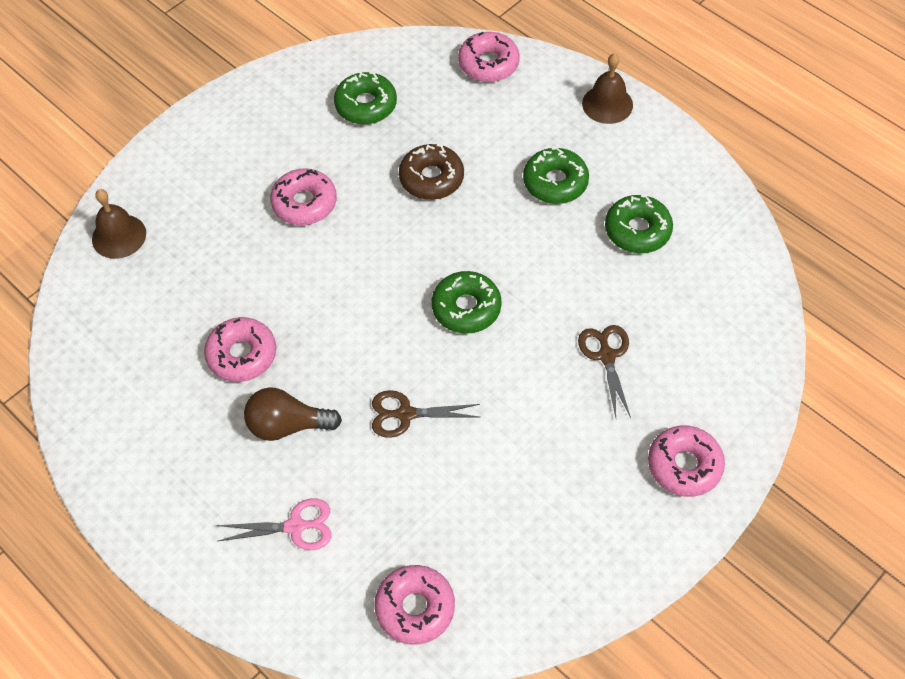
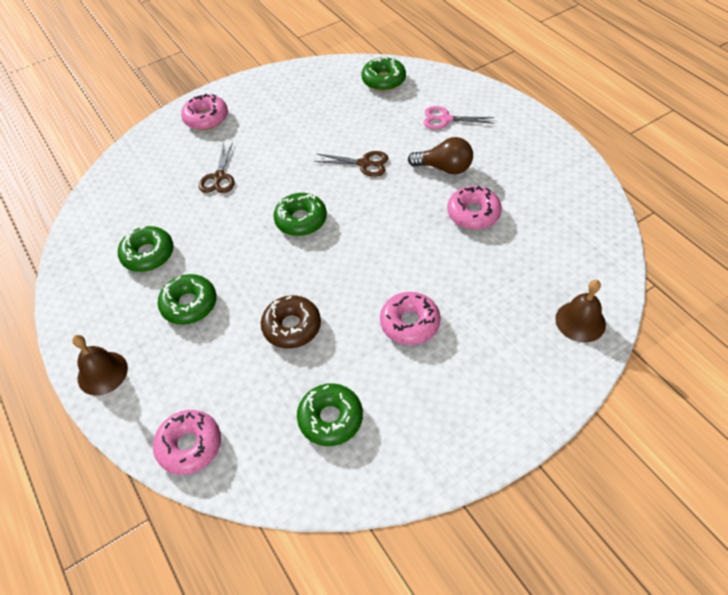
camera: 165 degrees left, 5 degrees down
(415, 608) = (383, 80): pink donut -> green donut

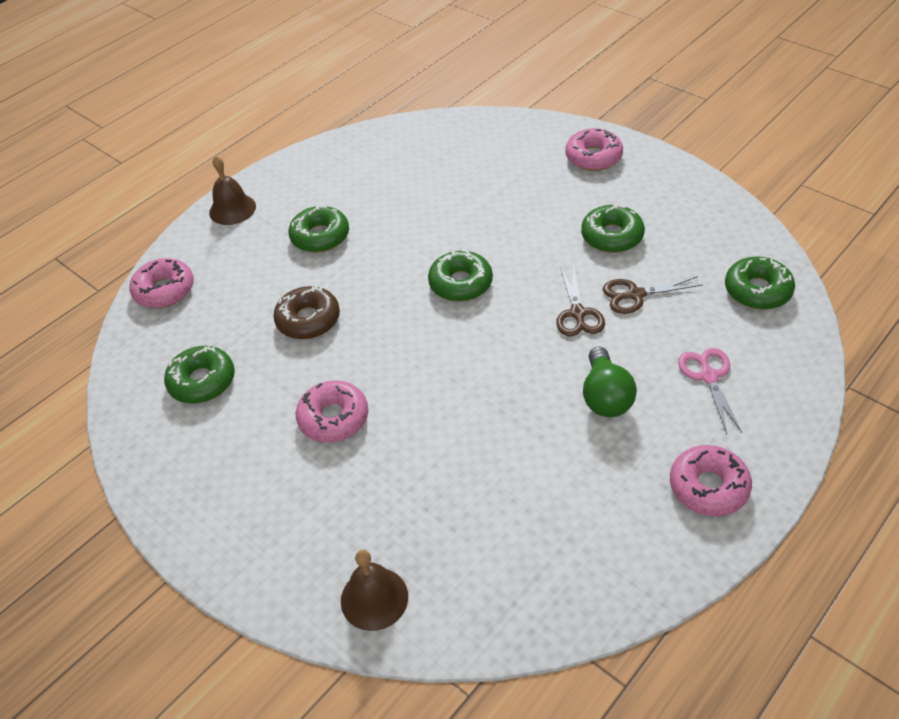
camera: 75 degrees right, 5 degrees down
(148, 254) = (375, 187): green donut -> green donut (612, 236)
(219, 177) = (502, 198): brown scissors -> brown scissors (635, 295)
(444, 168) = (605, 396): brown light bulb -> green light bulb
(473, 213) = (530, 445): pink donut -> pink donut (708, 487)

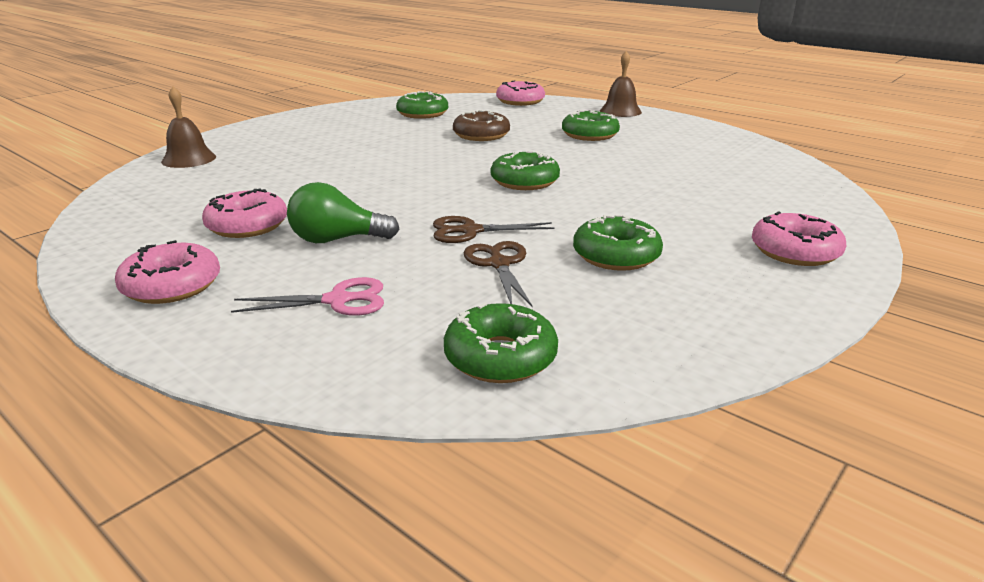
camera: 85 degrees right, 20 degrees down
(333, 418) = (367, 145): pink donut -> pink donut (247, 225)

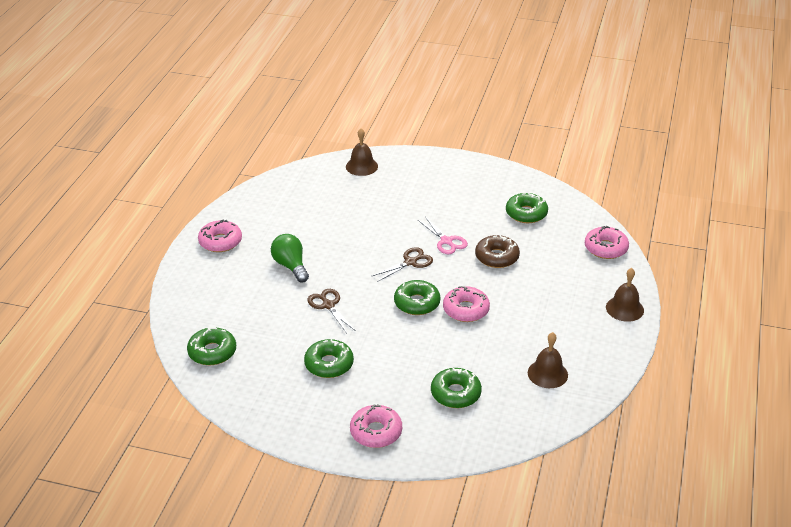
camera: 65 degrees right, 10 degrees up
(247, 225) = (289, 231): pink donut -> pink donut (466, 310)
(337, 300) = (233, 291): pink scissors -> pink scissors (446, 241)
(499, 264) = (295, 327): brown scissors -> brown scissors (410, 262)
(589, 135) = (540, 307): green donut -> green donut (455, 393)
(707, 151) = (547, 373): none -> brown bell

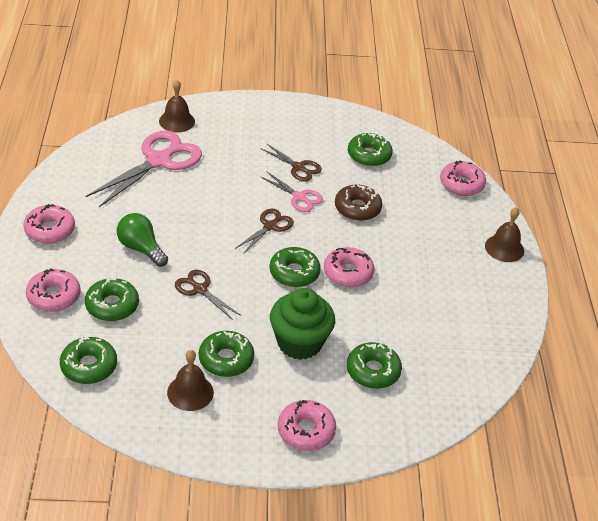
camera: 20 degrees left, 5 degrees up
(204, 294) = (53, 296): none -> pink donut
(249, 308) = (112, 305): none -> green donut
(333, 197) = (158, 161): none -> pink scissors
(399, 360) = (299, 342): none -> green cupcake
(456, 216) = (298, 167): none -> brown scissors
(547, 373) = (457, 332): brown bell -> brown bell (190, 392)

